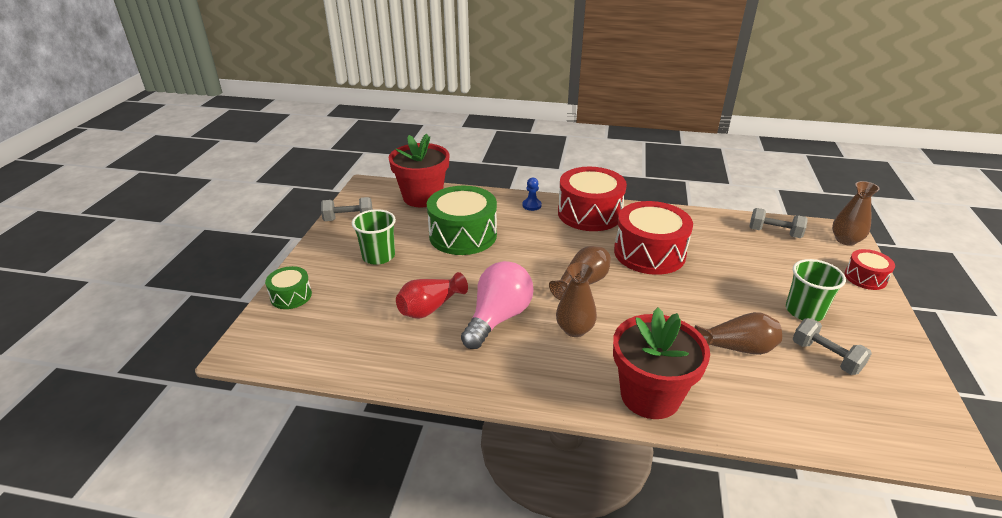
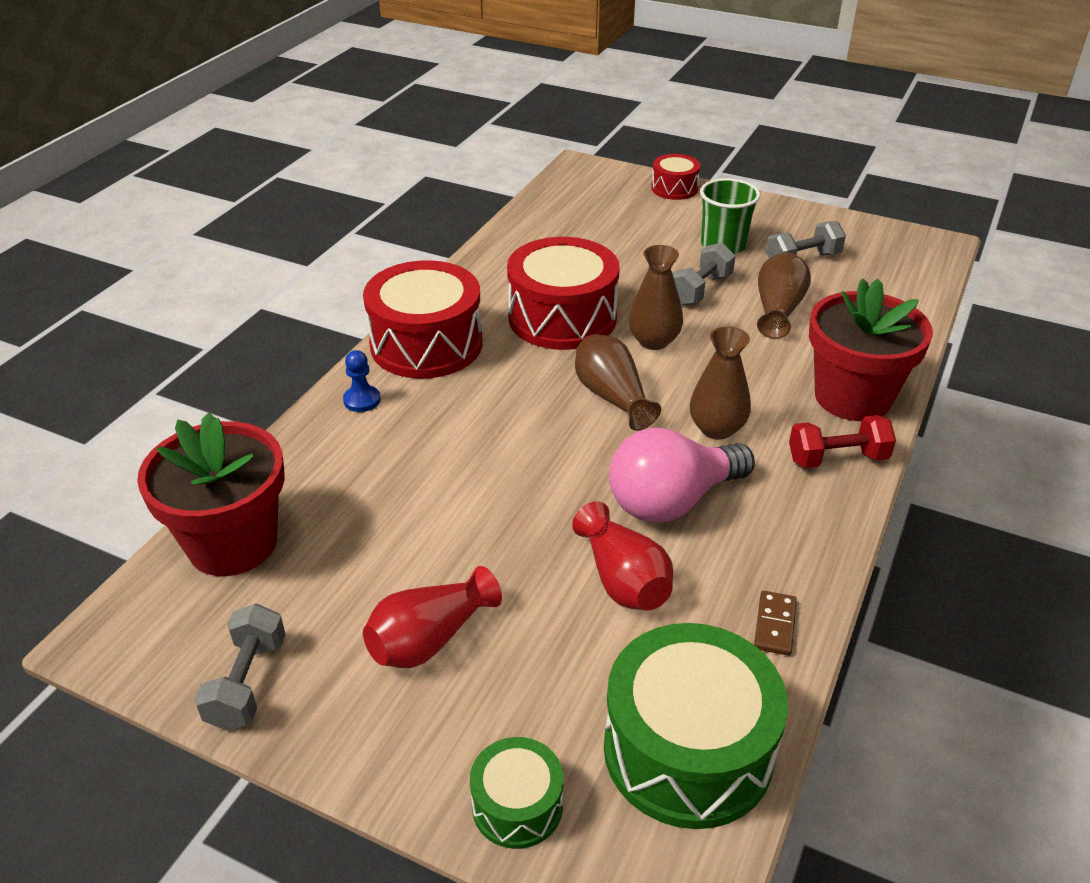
camera: 75 degrees left, 5 degrees up
(378, 256) = (429, 639): green cup -> red vase
(409, 369) = (775, 625): none -> brown domino
(463, 235) = (414, 504): green drum -> green drum (688, 750)
(498, 318) = (672, 501): pink light bulb -> pink light bulb turned 75 degrees counterclockwise
(572, 390) = (837, 459): none -> red dumbbell
(774, 233) = (560, 211): grey dumbbell -> grey dumbbell (700, 290)
(845, 240) = (598, 173): brown vase -> brown vase (653, 341)

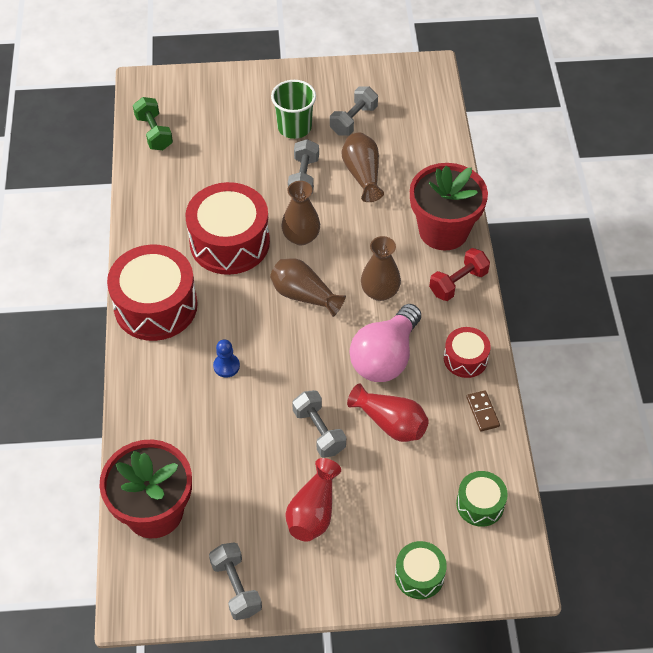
camera: 30 degrees left, 15 degrees up
(362, 400) = (148, 371): blue pawn -> blue pawn (226, 366)
(515, 547) = (319, 431): none -> grey dumbbell
(558, 205) = (154, 133): none -> green dumbbell
(674, 188) = (227, 81): red drum -> red drum (465, 359)
(688, 750) = (480, 504): green drum -> green drum, size x0.52

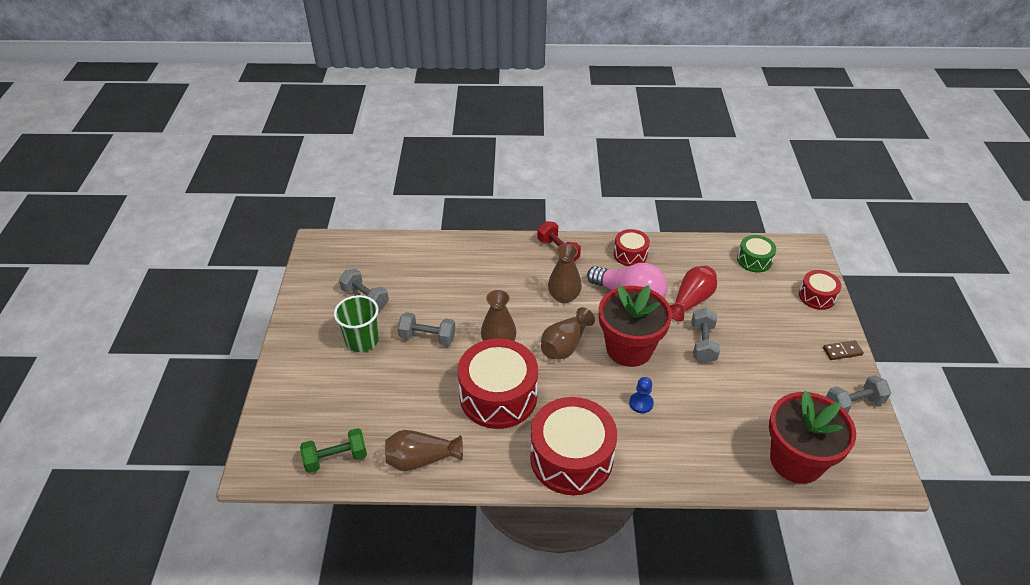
camera: 85 degrees left, 10 degrees down
(313, 511) = (776, 352): red vase -> none
(319, 431) = (703, 344): grey dumbbell -> grey dumbbell turned 60 degrees counterclockwise
(362, 175) = (433, 297): brown vase -> brown vase (421, 459)
(419, 575) = (817, 296): green drum -> red drum
(443, 230) = (504, 254): red flower pot -> red flower pot (629, 348)
(482, 412) = (677, 250): brown domino -> brown domino (842, 351)

